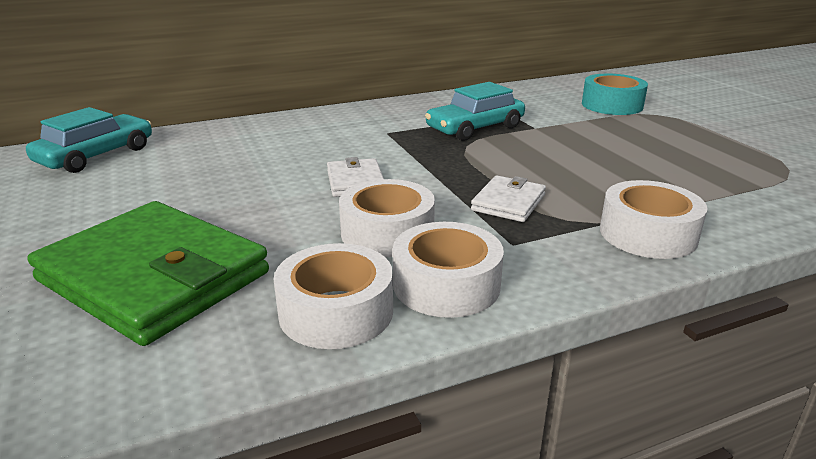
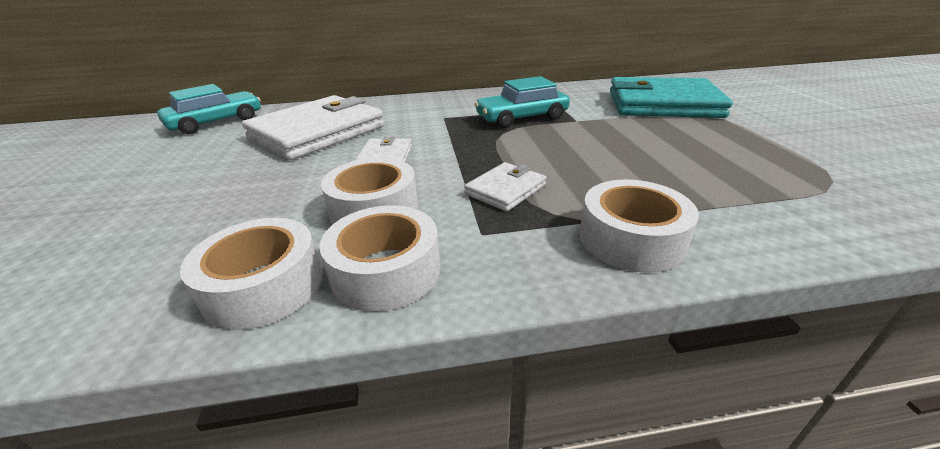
camera: 15 degrees right, 5 degrees up
(154, 277) = (155, 228): green wallet -> none
(247, 159) = (317, 132): none -> white wallet
(612, 105) = (662, 104): turquoise tape -> turquoise wallet

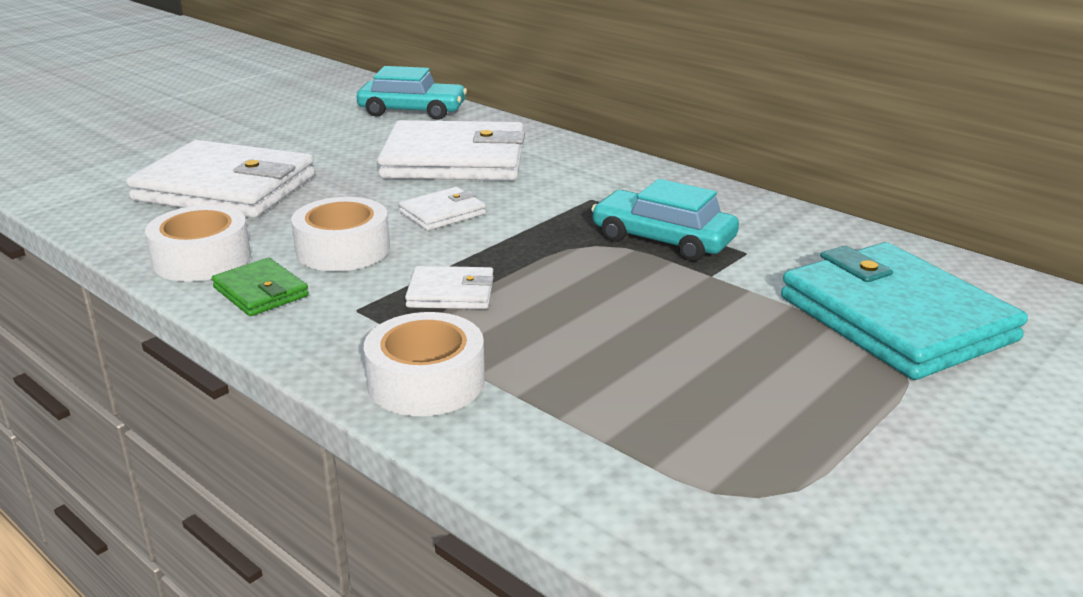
camera: 50 degrees right, 5 degrees down
(151, 227) = (225, 188): none -> white wallet
(386, 271) = (261, 292): white tape -> green wallet

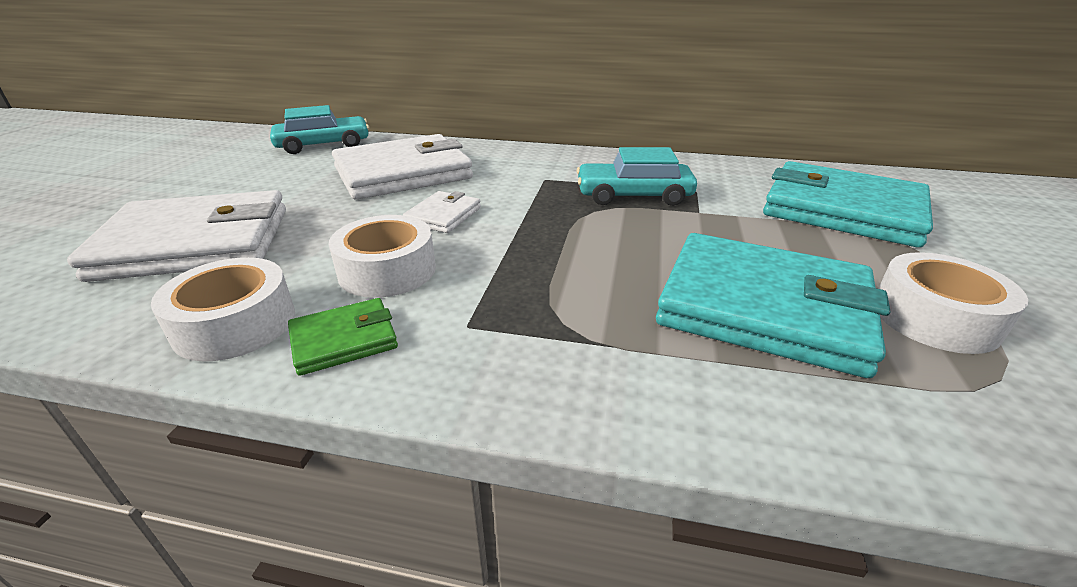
camera: 30 degrees left, 5 degrees up
(261, 292) = (344, 340): green wallet -> green wallet turned 45 degrees counterclockwise
(426, 381) = (625, 379): white tape -> white tape (934, 317)
(451, 293) = (535, 281): white wallet -> none
(625, 375) = (763, 308): none -> turquoise wallet

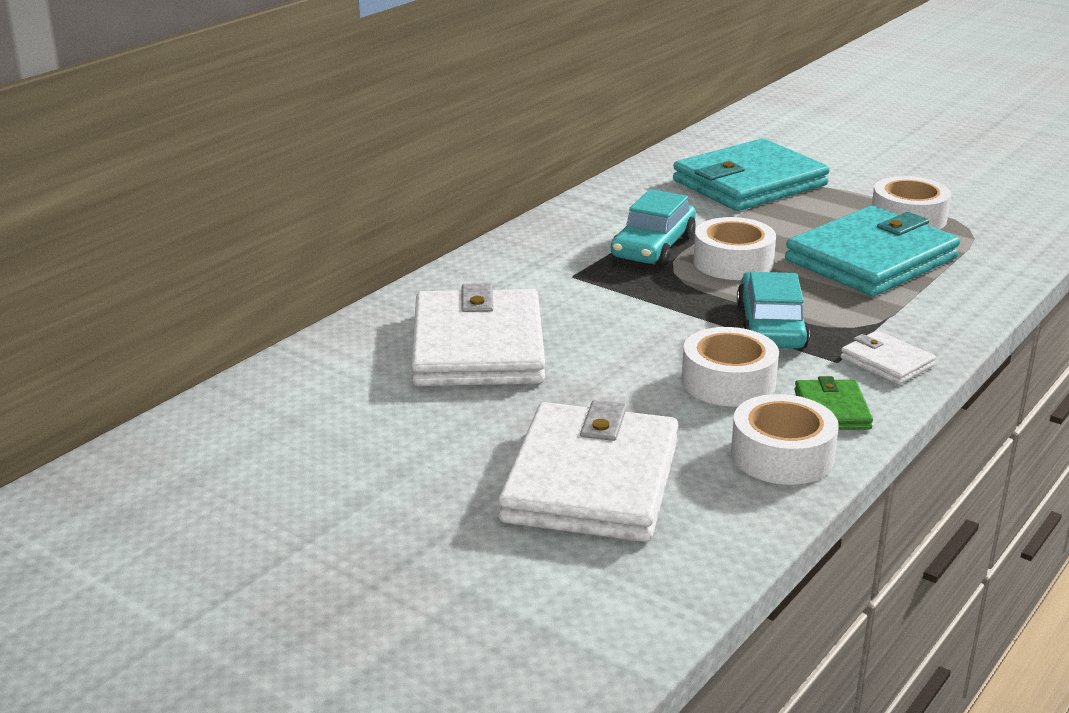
camera: 65 degrees left, 5 degrees down
(323, 145) = (295, 390): turquoise car -> turquoise car (771, 326)
(443, 216) = (627, 341): white wallet -> white wallet (886, 362)
(647, 232) = (733, 262): none -> white tape

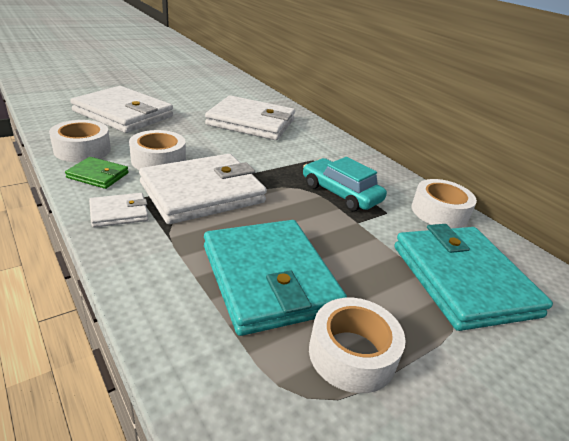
camera: 105 degrees right, 5 degrees up
(733, 262) = (301, 213): white tape -> white tape (439, 212)
(771, 326) = (202, 193): turquoise car -> white wallet

